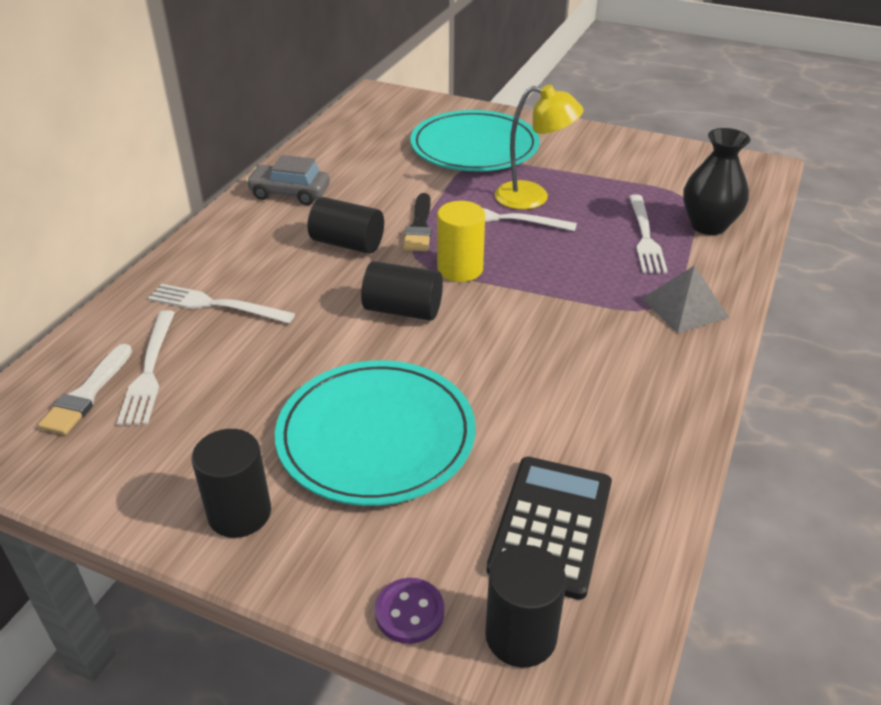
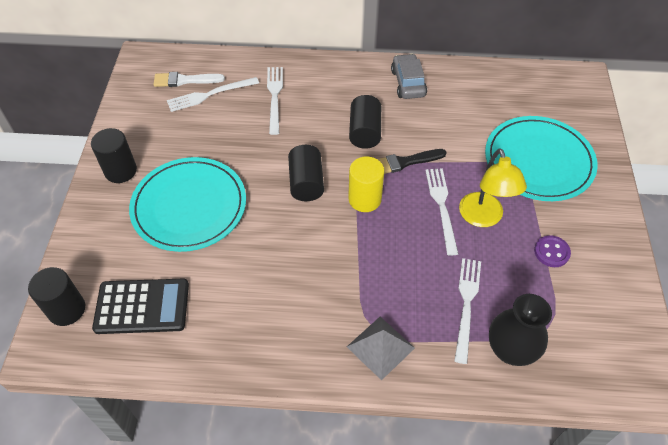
camera: 70 degrees right, 15 degrees up
(409, 612) = (73, 259): purple button -> purple button (551, 252)
(645, 237) = (466, 305): white fork -> white fork turned 120 degrees clockwise

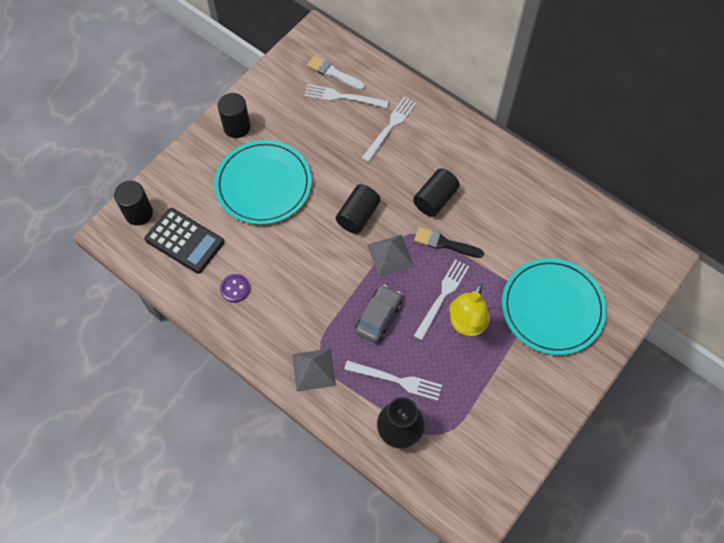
camera: 35 degrees right, 10 degrees up
(364, 199) = (390, 255): yellow cylinder -> grey pyramid
(408, 83) = (506, 175): grey car -> grey car (378, 317)
(466, 305) = (396, 380): white fork -> white fork turned 60 degrees clockwise
(551, 252) = (494, 384): purple button -> purple button (235, 288)

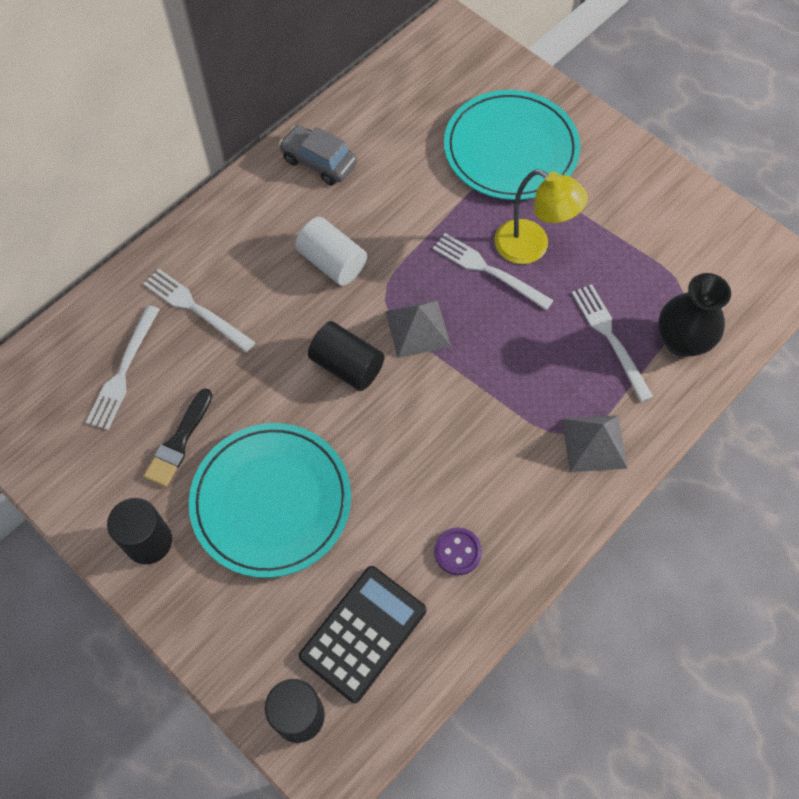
camera: 85 degrees left, 0 degrees up
(333, 73) = (72, 382): white brush -> none
(378, 317) = (515, 352): grey car -> grey car (319, 162)
(396, 380) = (610, 338): white fork -> white fork turned 45 degrees counterclockwise
(435, 199) = (332, 262): black cylinder -> white cylinder
(444, 243) = (405, 258): black brush -> black brush (179, 442)

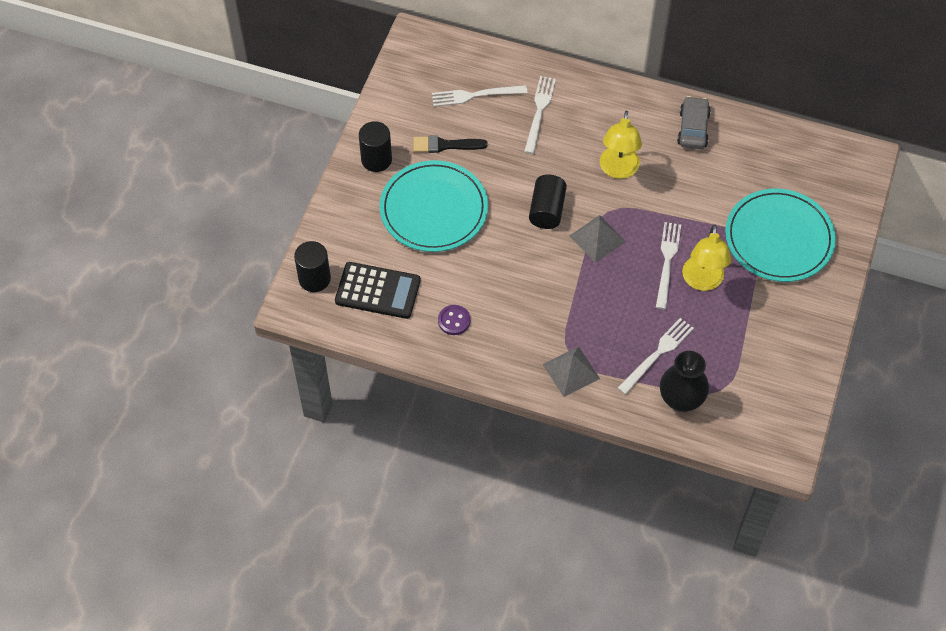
camera: 65 degrees right, 5 degrees down
(332, 262) = (618, 170): white cylinder -> yellow lamp

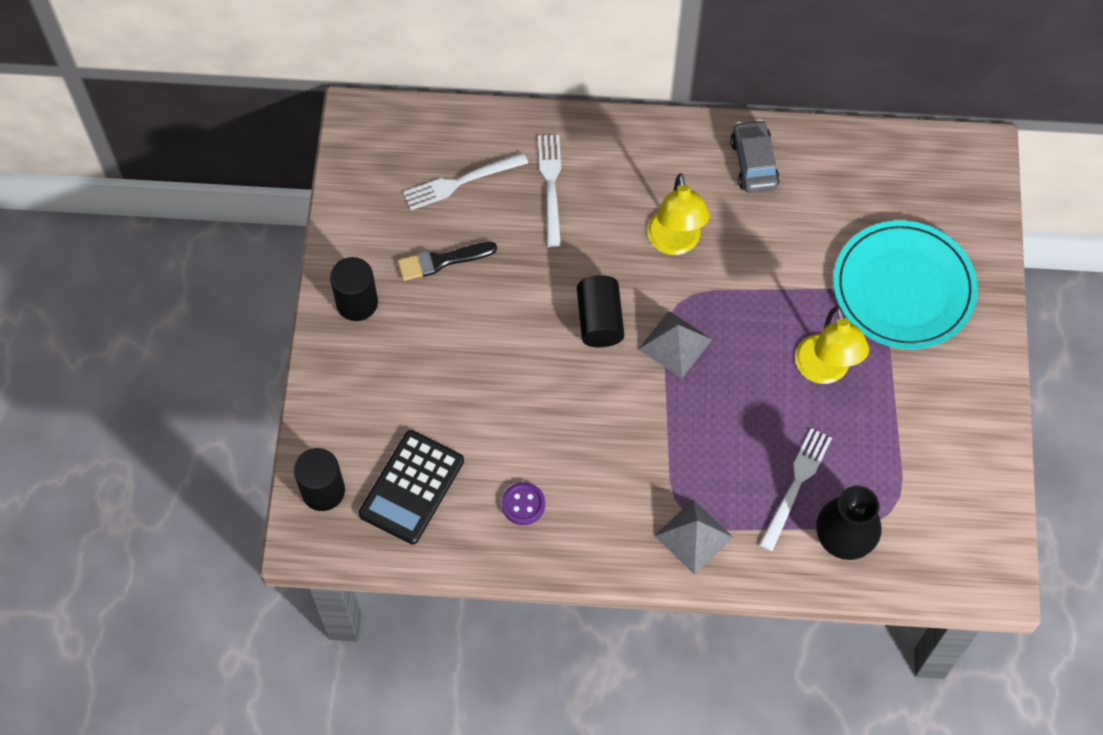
camera: 15 degrees left, 5 degrees up
(378, 291) = (411, 487): black calculator -> black calculator turned 120 degrees clockwise
(434, 209) = (452, 354): turquoise plate -> none
(667, 262) = (773, 355): white fork -> none

